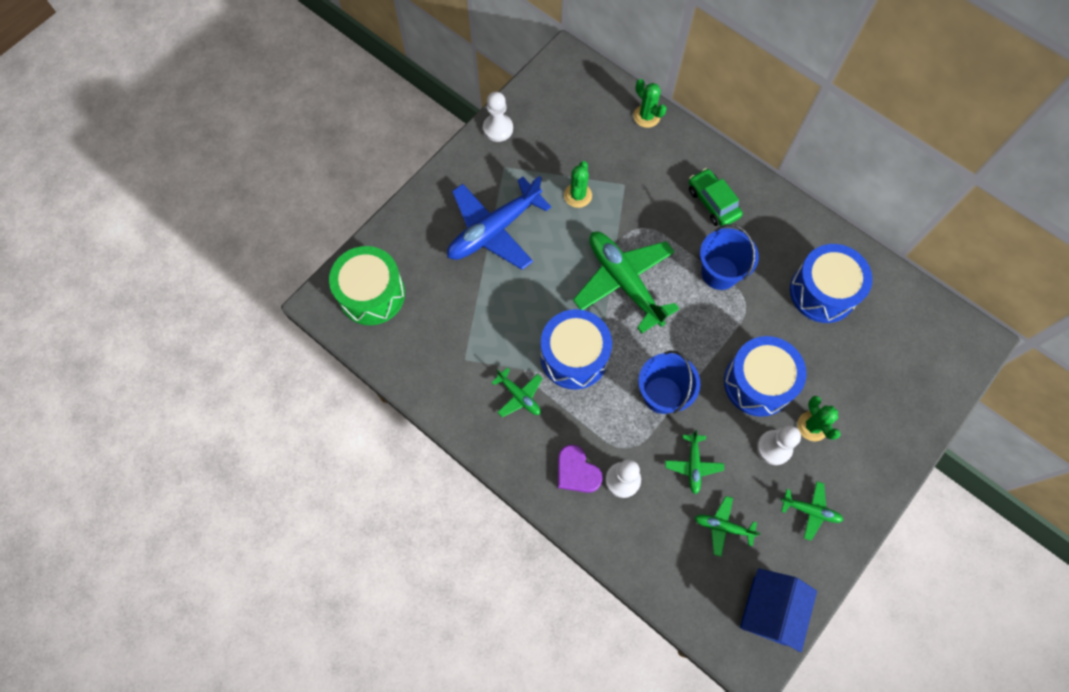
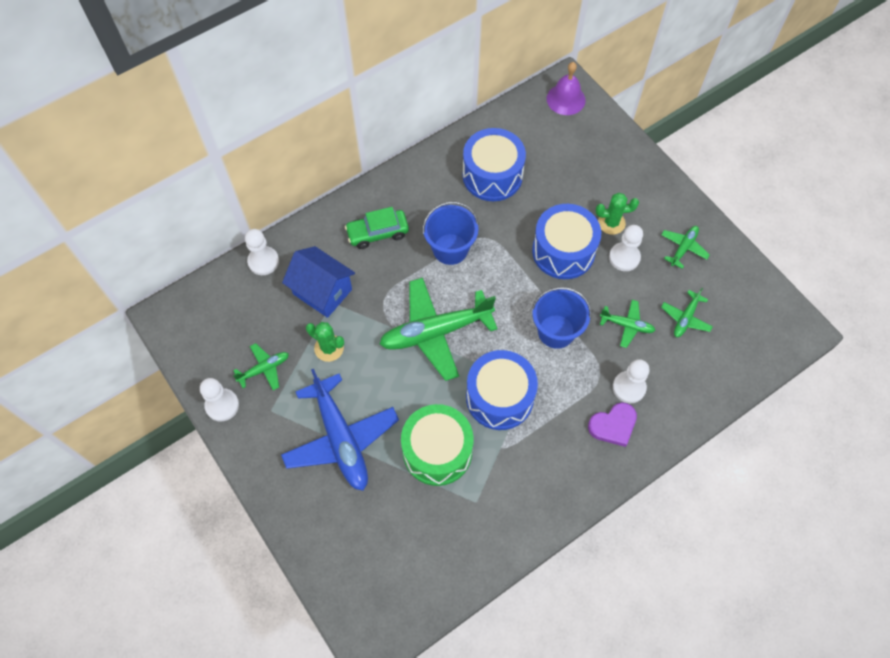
camera: 75 degrees left, 5 degrees down
(372, 294) = (375, 584): green drum -> green drum (437, 451)
(519, 396) = (527, 458): green plane -> green plane (264, 369)
(646, 116) = (263, 261): green cactus -> white pawn
(769, 610) = (760, 305): blue house -> blue house (322, 291)
(956, 345) = (566, 99): none -> purple bell

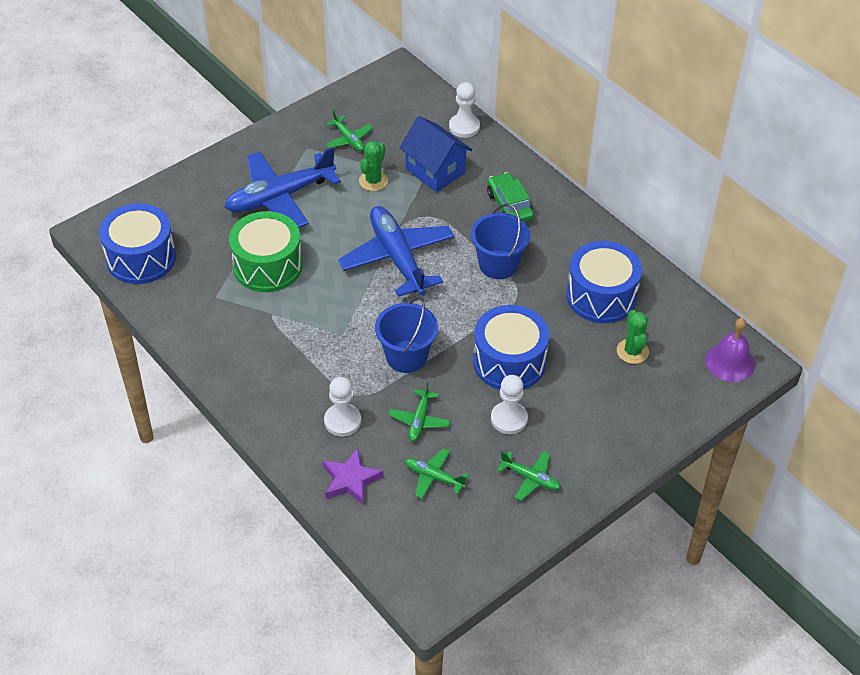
camera: 85 degrees right, 15 degrees down
(222, 405) = (311, 116): white pawn -> none
(322, 291) = (435, 171): blue house -> blue house turned 75 degrees counterclockwise
(435, 332) = (397, 258): green plane -> blue plane
(499, 397) = (326, 311): blue drum -> blue drum (141, 258)
(611, 223) = (555, 407): green cactus -> green cactus (632, 351)
(613, 425) = (297, 406): purple heart -> none
(691, 383) = (350, 480): none -> purple star

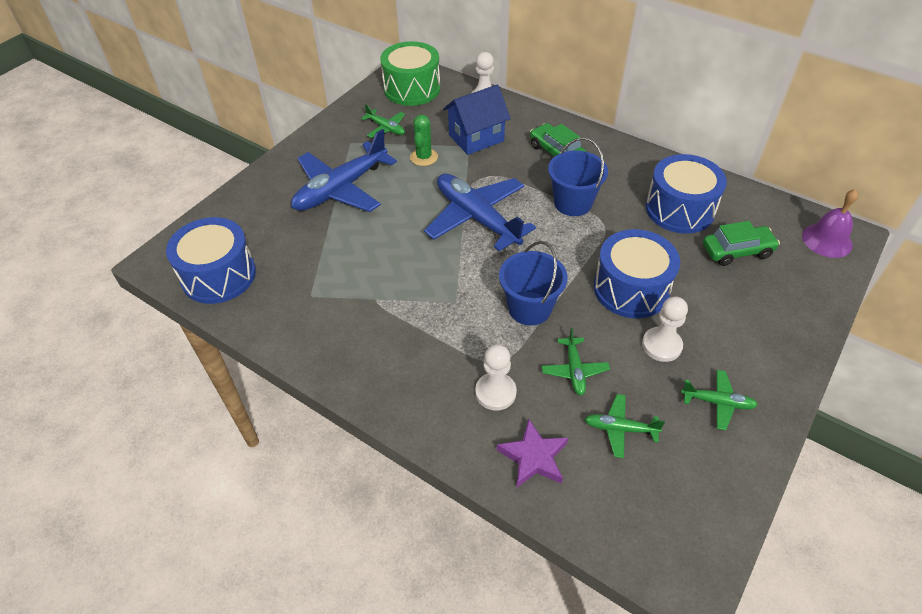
camera: 15 degrees left, 0 degrees up
(267, 266) = (353, 254): green drum -> green drum (412, 89)
(435, 171) = (476, 138): blue house -> blue house turned 60 degrees counterclockwise
(632, 351) = (737, 251): green cactus -> green car

